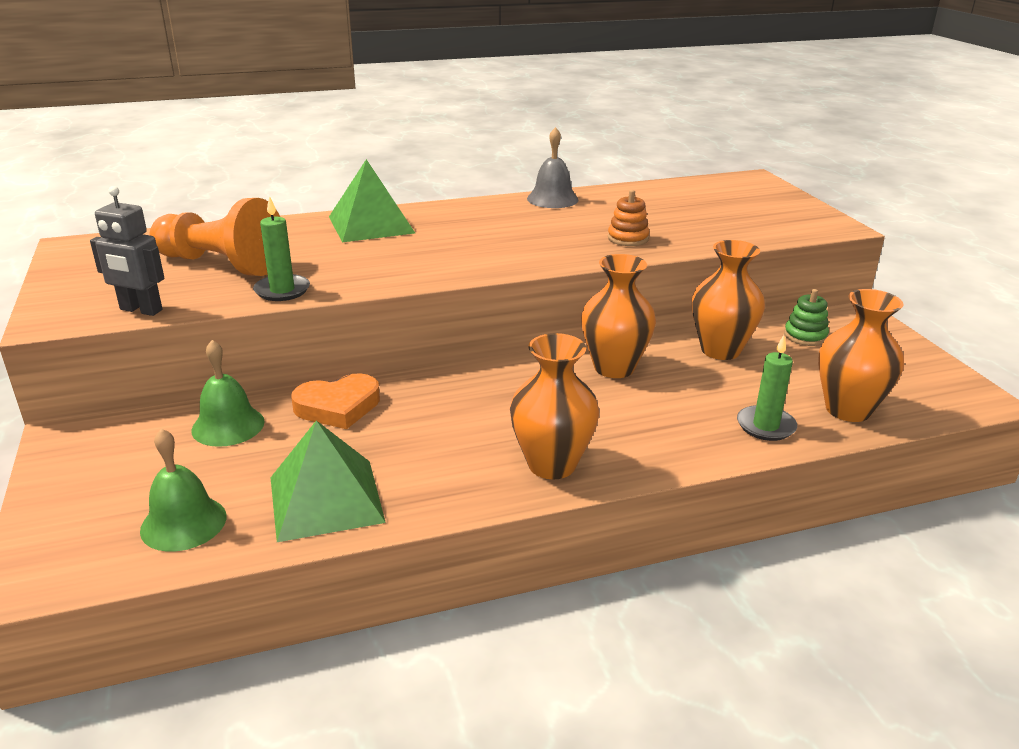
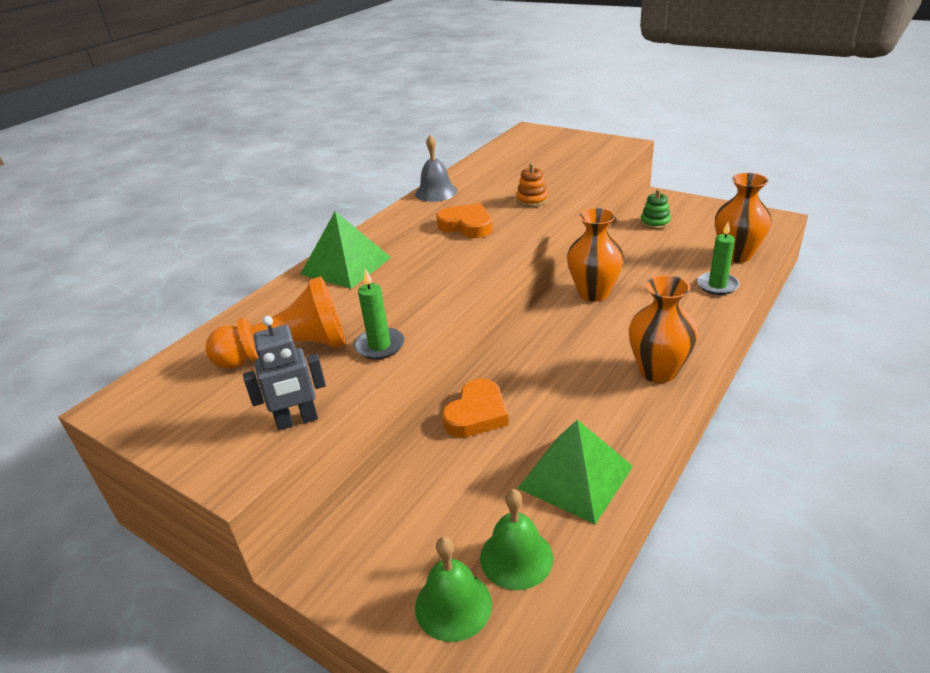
camera: 35 degrees left, 5 degrees up
(228, 425) = (425, 474): green bell -> green bell (453, 605)
(524, 235) = (467, 226): none -> orange heart
(720, 350) = (629, 252): orange vase -> none

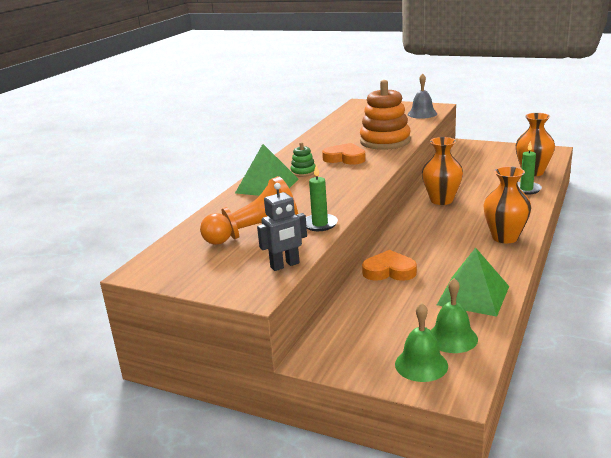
camera: 10 degrees left, 10 degrees down
(436, 192) = (310, 142): grey bell -> grey bell (422, 114)
(477, 414) = (389, 271): orange heart -> orange heart turned 105 degrees counterclockwise
(532, 200) = (385, 141): orange stacking toy -> orange stacking toy, size x2.16
(655, 222) = (468, 158): green stacking toy -> green stacking toy (303, 172)

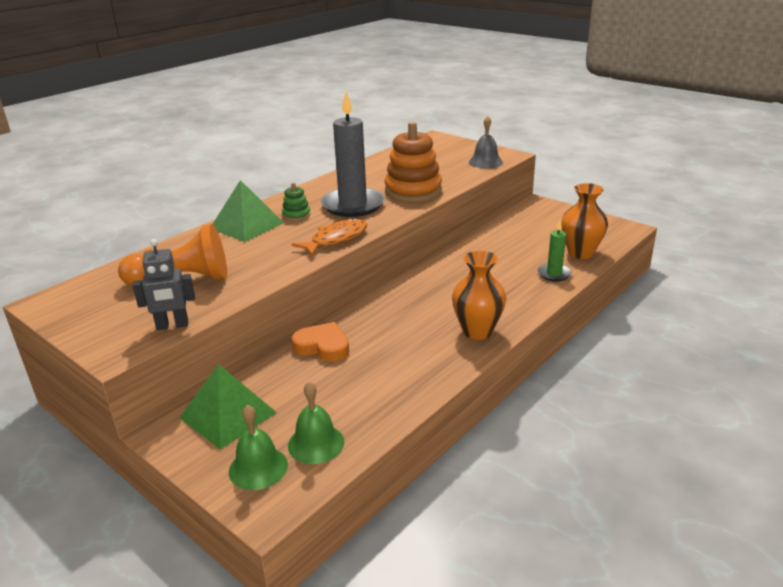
camera: 15 degrees right, 5 degrees up
(320, 224) = (251, 283): green candle -> none
(345, 158) = (353, 205): orange heart -> grey candle
(358, 183) = (336, 239): none -> orange fish
(441, 200) = (450, 270): orange vase -> none
(473, 295) = (382, 396): green pyramid -> green pyramid (228, 415)

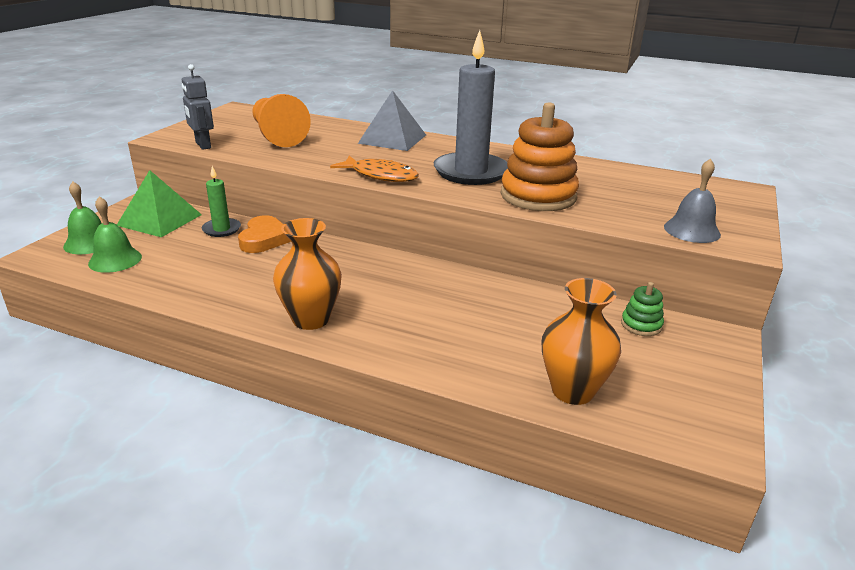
camera: 70 degrees right, 0 degrees up
(246, 225) = (392, 139): green pyramid -> grey pyramid
(296, 215) = (427, 153): green stacking toy -> green stacking toy (641, 325)
(554, 274) = (485, 368): green candle -> green candle (221, 229)

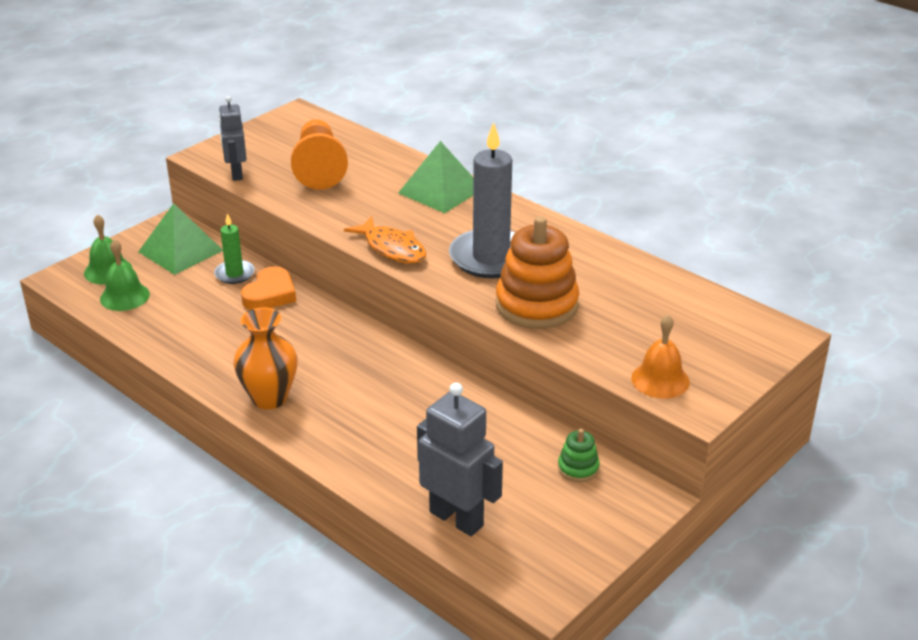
camera: 20 degrees right, 5 degrees up
(392, 139) = (440, 191): grey pyramid -> green pyramid
(572, 391) = (457, 518): orange vase -> grey robot
(692, 230) = (660, 380): grey bell -> orange bell

